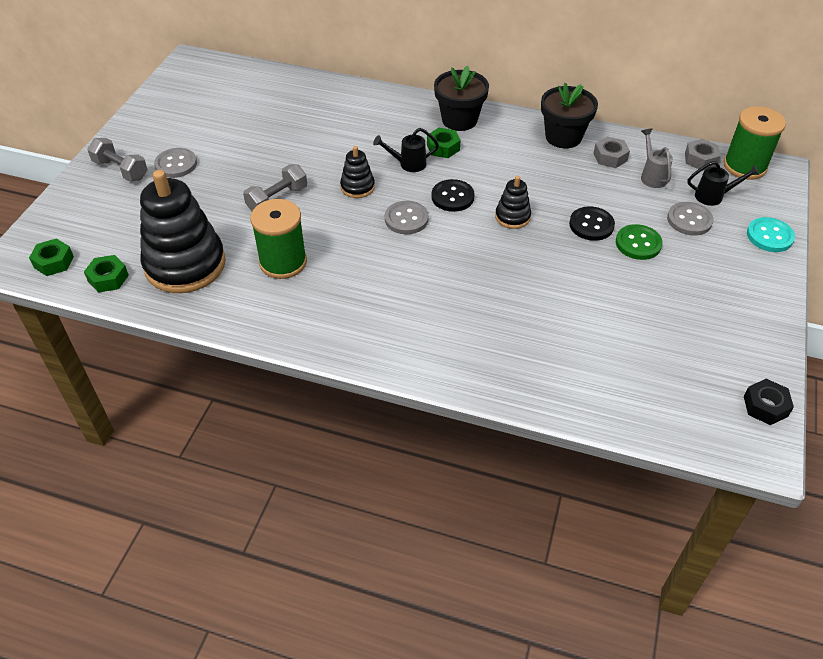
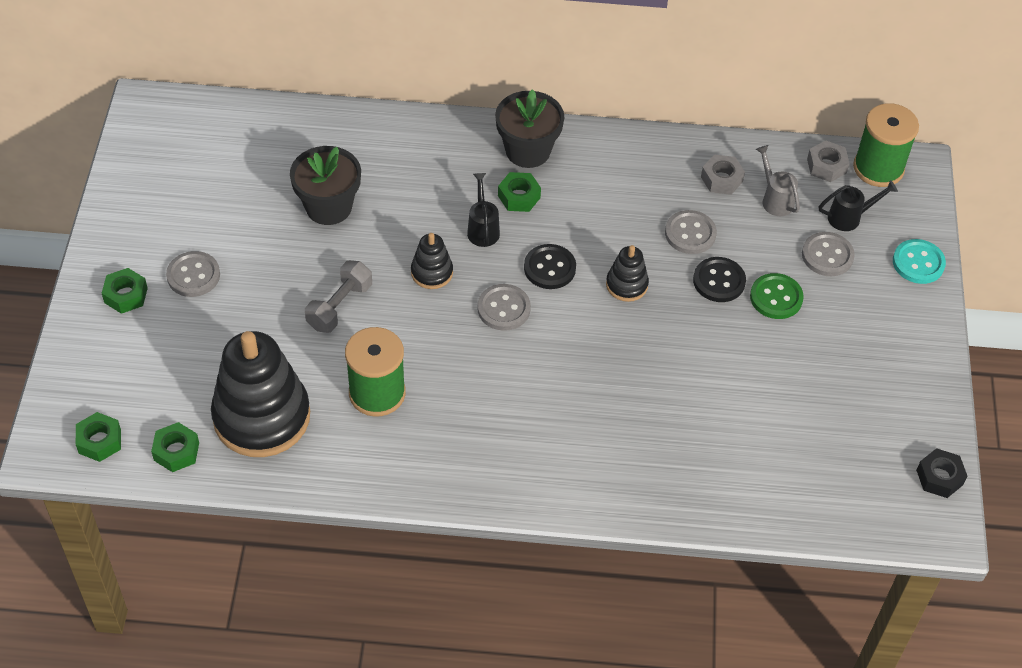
camera: 15 degrees left, 5 degrees up
(121, 170) = (126, 295): grey dumbbell -> green nut
(408, 164) = (483, 228): black watering can -> black watering can turned 105 degrees clockwise
(563, 137) = (660, 157): black flower pot -> black flower pot (328, 207)
(575, 189) = (690, 233): none -> grey button

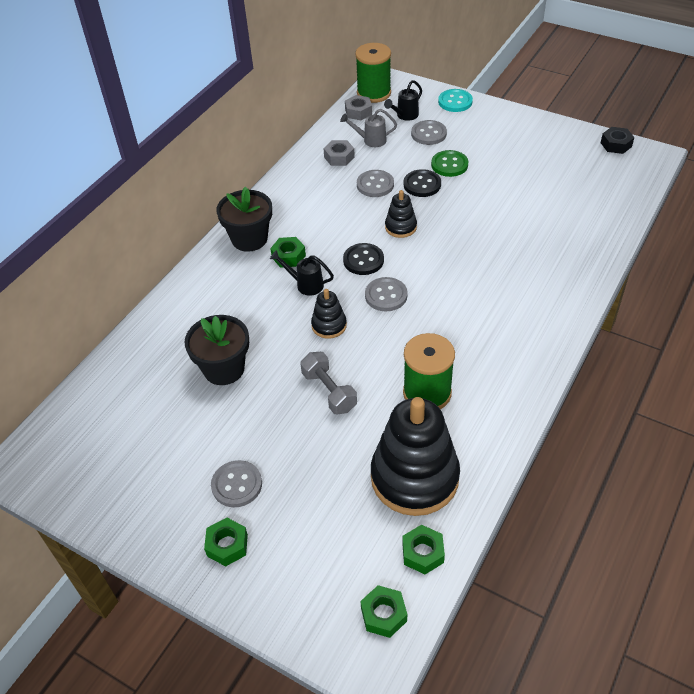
camera: 60 degrees left, 5 degrees down
(850, 217) = (404, 116): black watering can -> black watering can turned 150 degrees counterclockwise

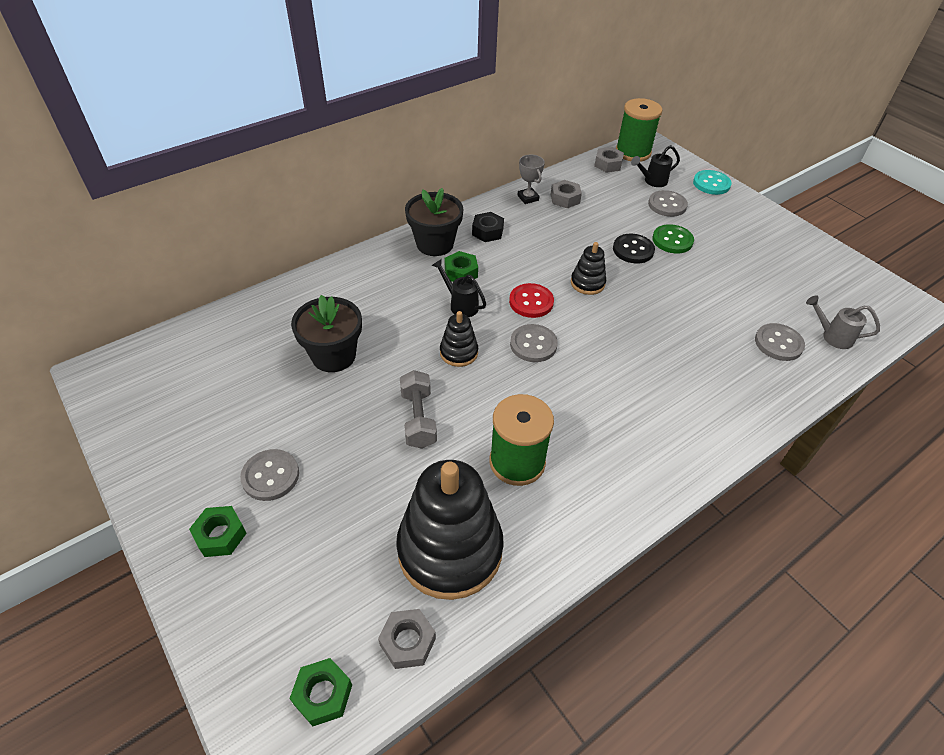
camera: 20 degrees right, 0 degrees up
(306, 167) = (528, 198): none -> grey trophy
(363, 260) = (531, 302): black button -> red button
(370, 140) = (604, 193): grey watering can -> grey watering can (832, 336)
(375, 185) = (585, 235): grey button -> grey button (778, 343)
(423, 553) = (408, 642): green nut -> grey nut
(616, 144) = (870, 278): black nut -> black nut (487, 232)

